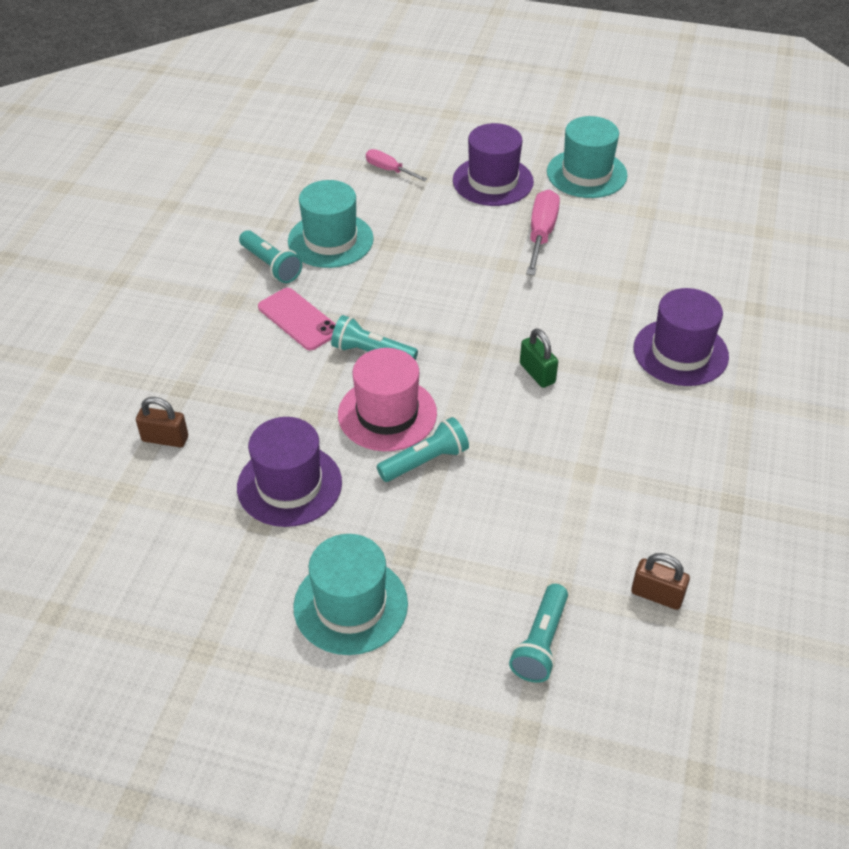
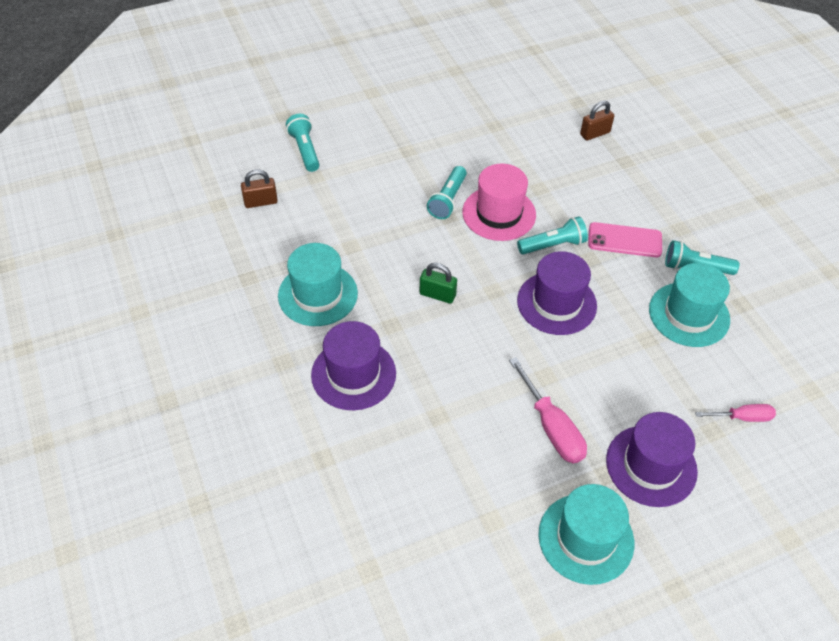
camera: 140 degrees right, 5 degrees up
(289, 485) = (503, 148): purple hat -> purple hat (556, 303)
(350, 605) = (411, 117): turquoise hat -> turquoise hat (318, 294)

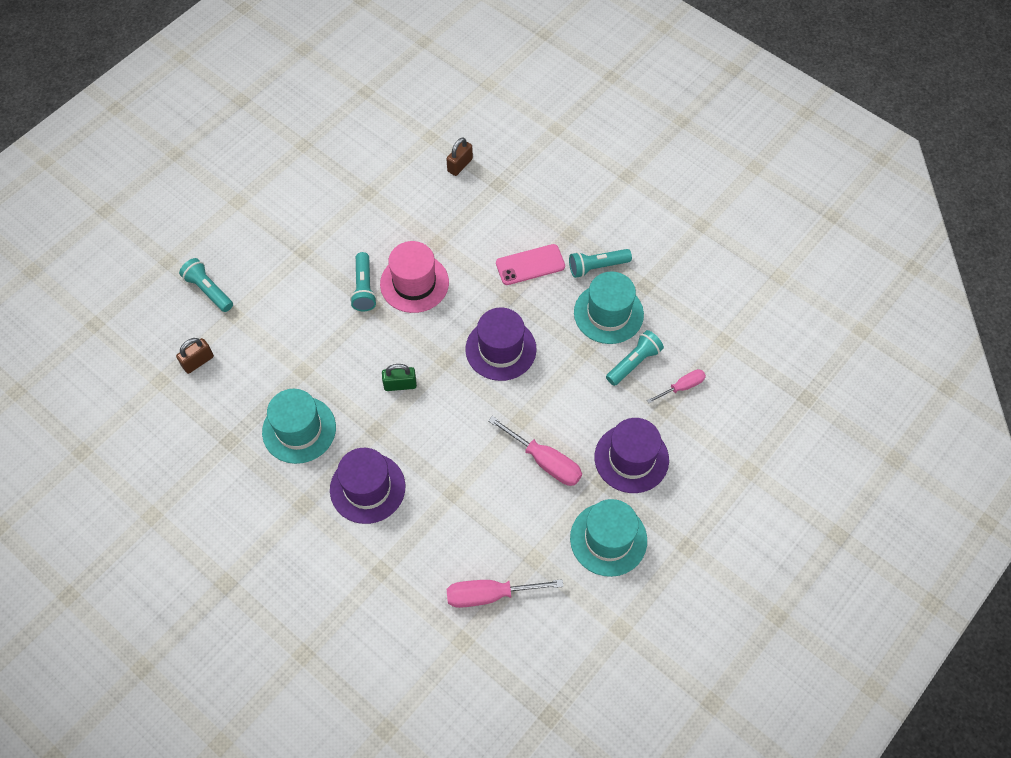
camera: 25 degrees left, 10 degrees up
(424, 536) = (490, 595): none -> pink screwdriver
(553, 245) = (474, 295): turquoise flashlight -> turquoise flashlight (634, 362)

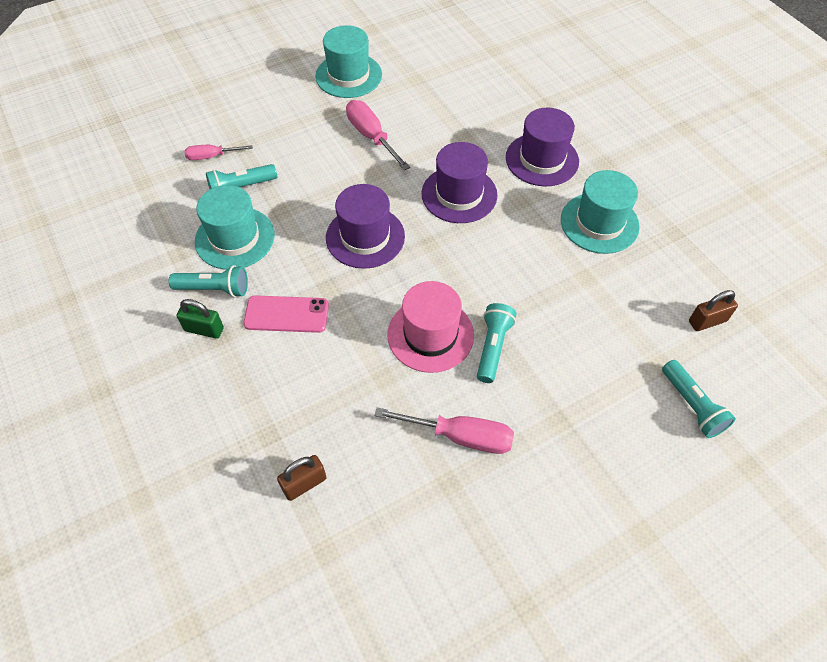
camera: 160 degrees left, 5 degrees down
(400, 385) = (483, 234): green padlock -> green padlock (204, 329)
(490, 595) = (461, 68): pink screwdriver -> pink screwdriver (460, 436)
(631, 458) = (295, 119): purple hat -> purple hat (459, 194)

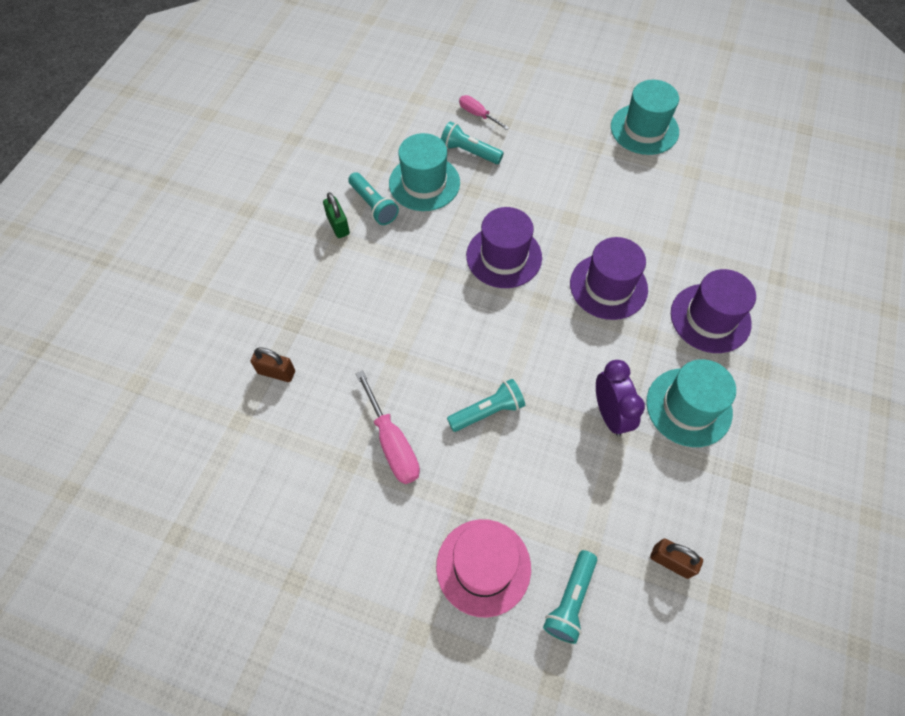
camera: 50 degrees right, 5 degrees up
(286, 314) = (393, 261): pink phone -> none
(371, 136) = (601, 189): pink screwdriver -> none
(430, 335) = (459, 361): pink hat -> pink hat (483, 567)
(565, 272) = (610, 414): none -> purple clock

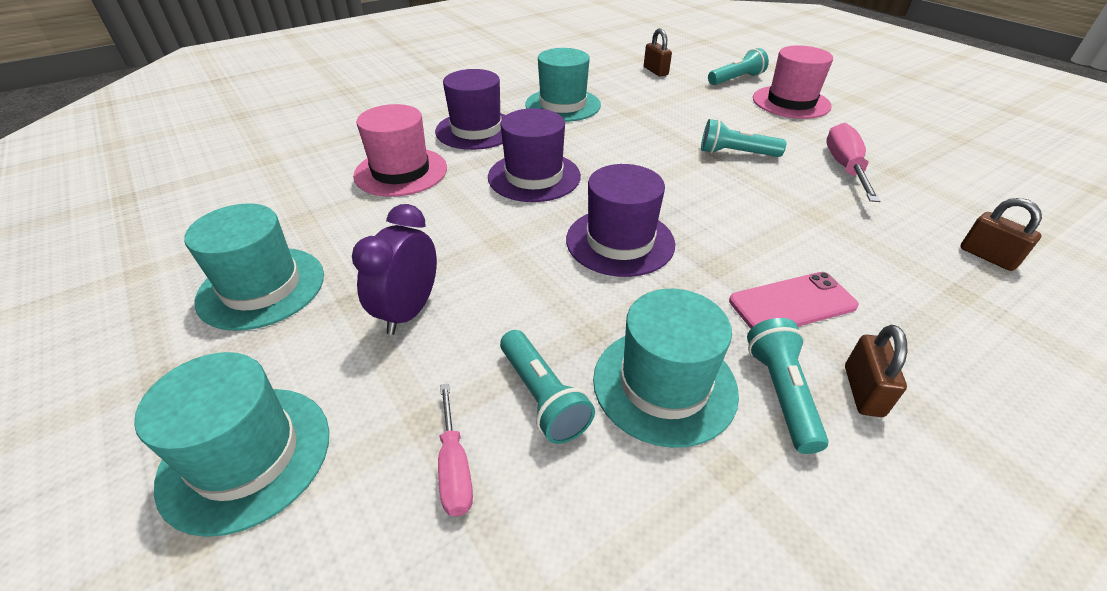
camera: 145 degrees left, 20 degrees down
(338, 225) = (863, 391): green padlock -> brown padlock
(386, 262) = (792, 303): none -> pink phone
(550, 82) = (246, 456): none -> turquoise hat
(610, 414) = (628, 120): purple clock -> purple clock (409, 311)
(696, 239) = (401, 172): none -> pink hat

